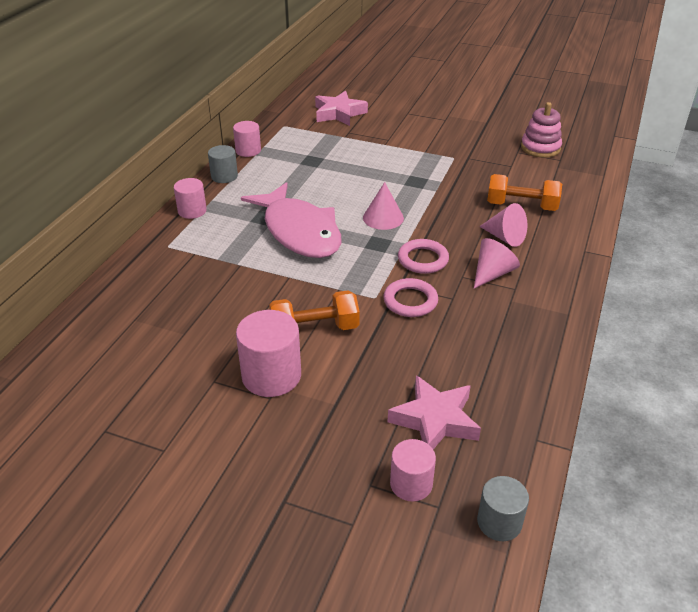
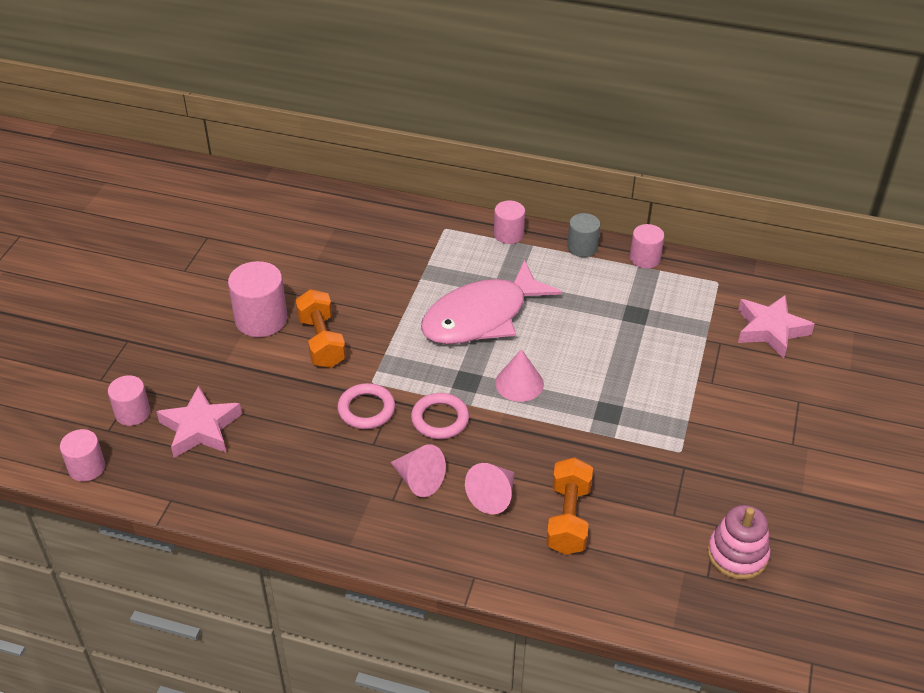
camera: 85 degrees right, 5 degrees up
(499, 522) = (87, 467): grey cylinder -> pink cylinder

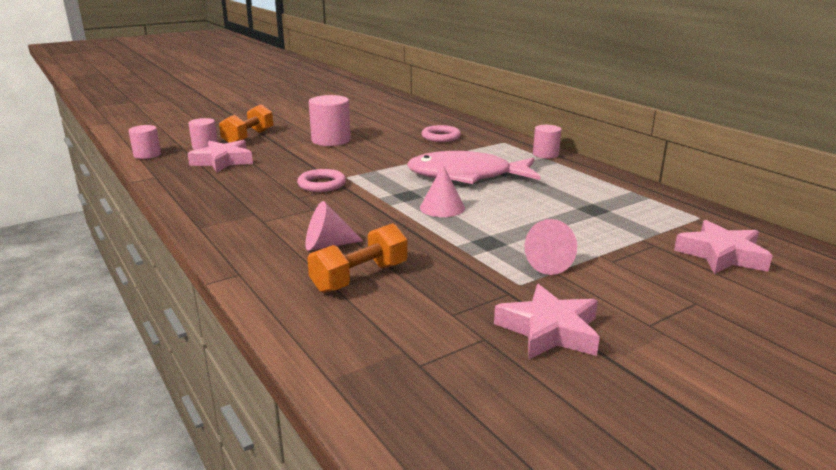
camera: 40 degrees right, 20 degrees down
(321, 341) = (347, 155): orange dumbbell -> orange dumbbell (248, 137)
(418, 480) = (294, 220): pink cone -> pink cone (544, 263)
(440, 419) = (358, 203): pink ring -> pink ring (441, 137)
(582, 247) = (595, 172): grey cylinder -> none
(645, 258) = (643, 190): pink cylinder -> none
(737, 554) = (473, 366): pink stacking toy -> none
(745, 490) = (549, 330): none -> pink star

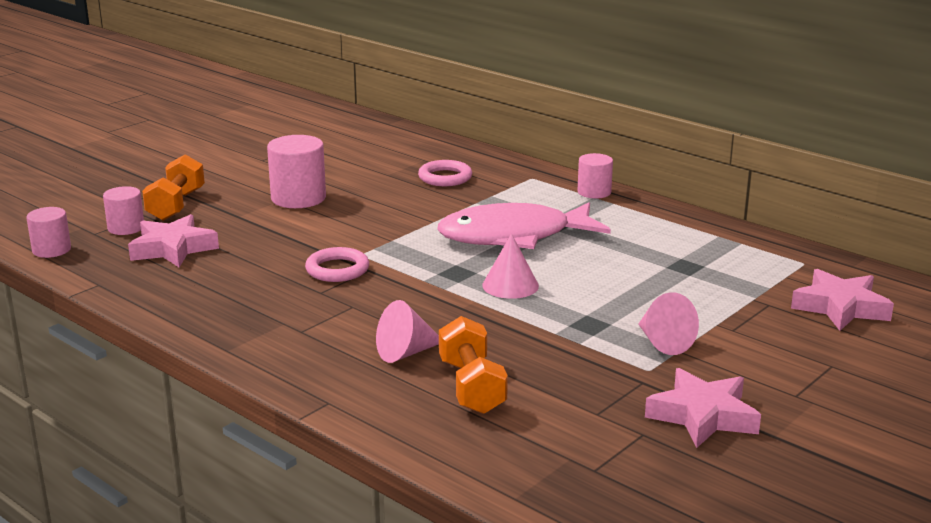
camera: 15 degrees left, 0 degrees up
(360, 277) = (471, 387): orange dumbbell -> orange dumbbell turned 45 degrees counterclockwise

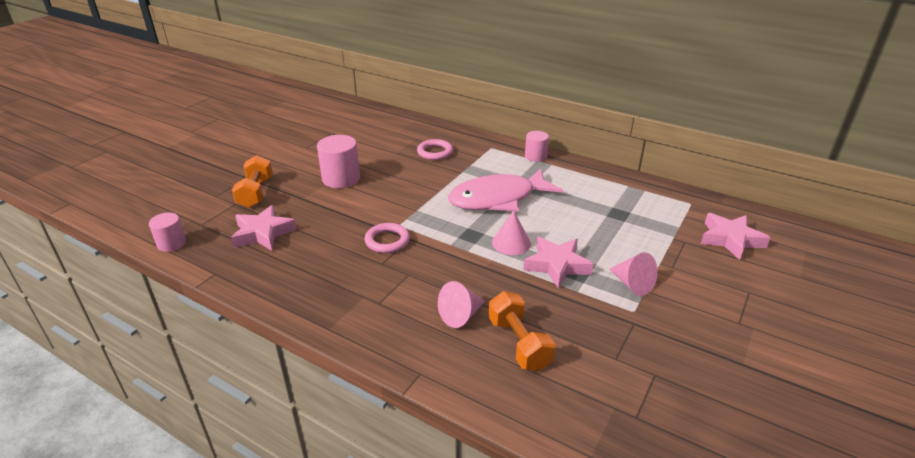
camera: 10 degrees left, 10 degrees up
(126, 228) = (223, 217): pink cylinder -> none
(703, 416) = (688, 351): pink star -> pink star (557, 265)

